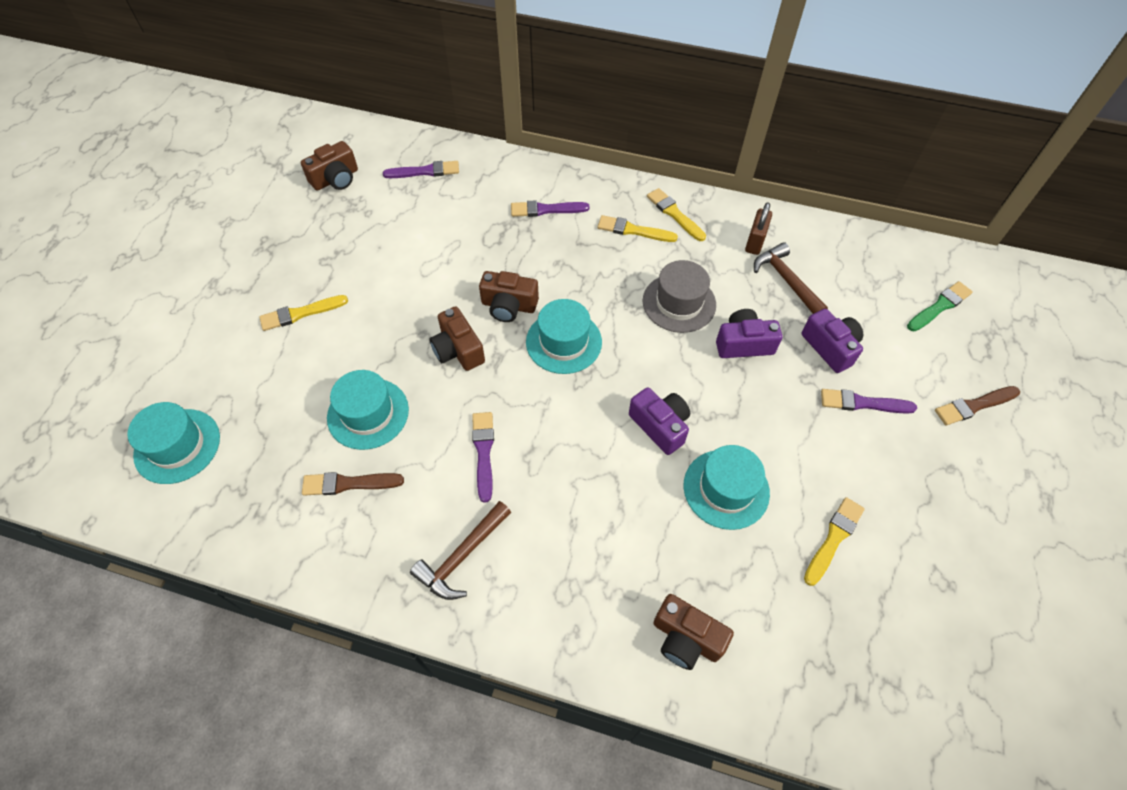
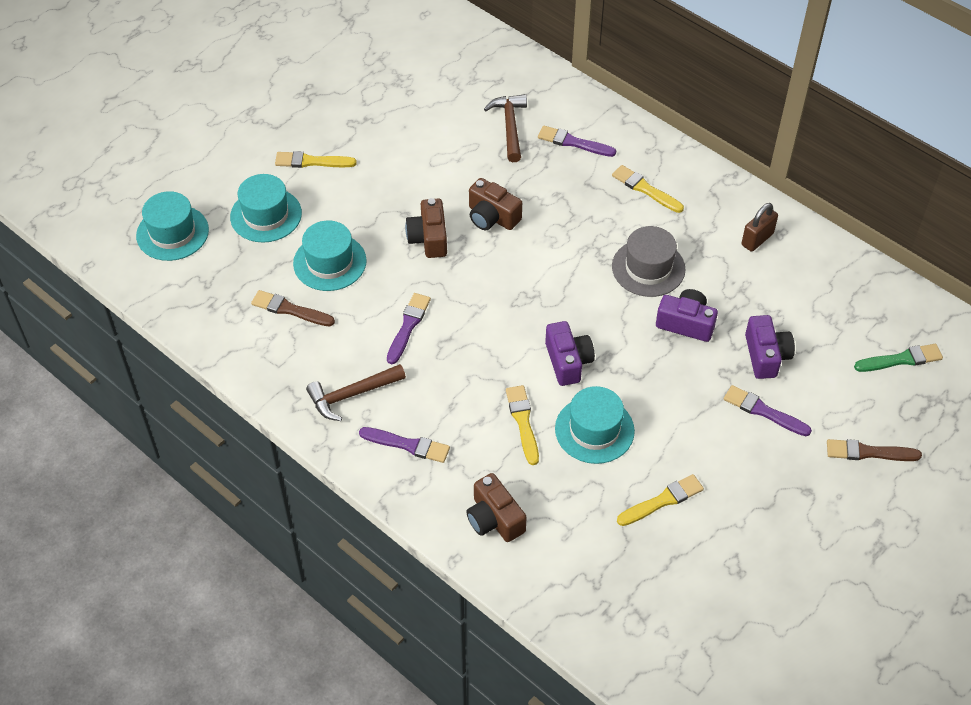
camera: 25 degrees right, 5 degrees down
(336, 179) = (395, 51): brown camera -> none
(425, 171) = (480, 69): purple brush -> purple brush (407, 445)
(563, 342) = (523, 264): turquoise hat -> turquoise hat (266, 215)
(674, 214) = (694, 187): yellow brush -> yellow brush (523, 422)
(786, 280) = (764, 284): brown hammer -> brown hammer (510, 127)

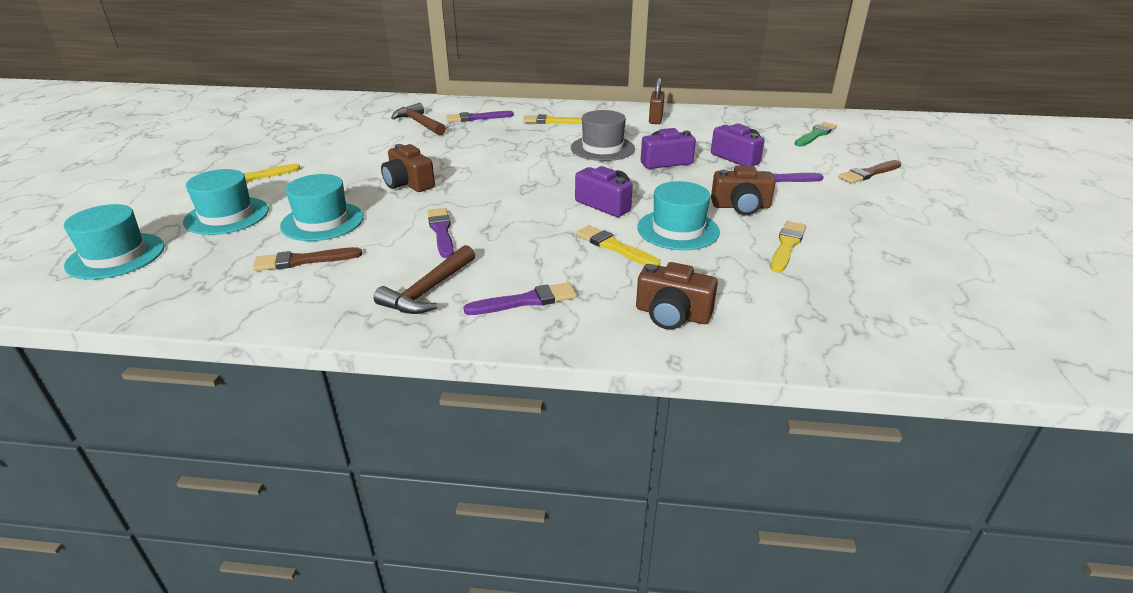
camera: 35 degrees left, 20 degrees down
(492, 217) = (452, 160): brown camera -> brown camera (741, 206)

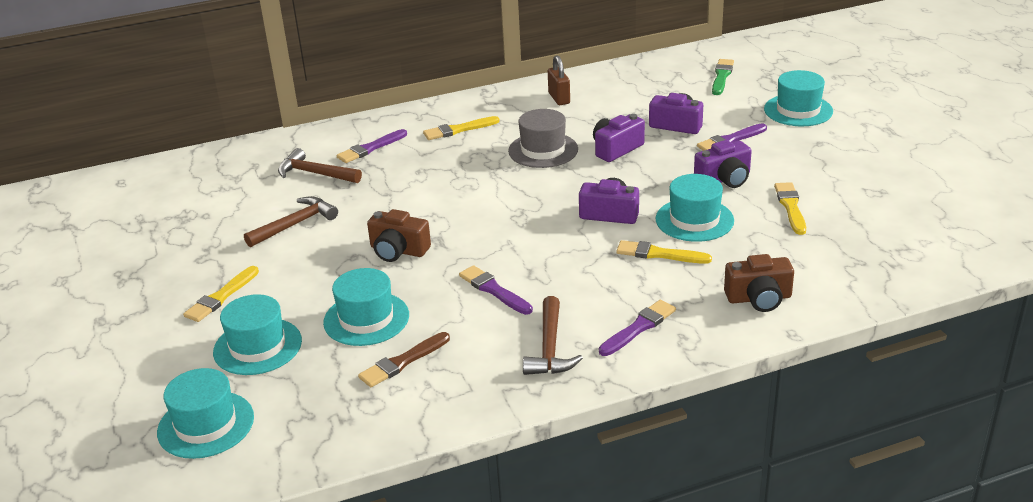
camera: 25 degrees left, 0 degrees up
(363, 148) = (295, 224): none -> brown hammer
(741, 206) = (724, 179): brown camera -> purple camera
(869, 173) = (798, 110): brown brush -> turquoise hat

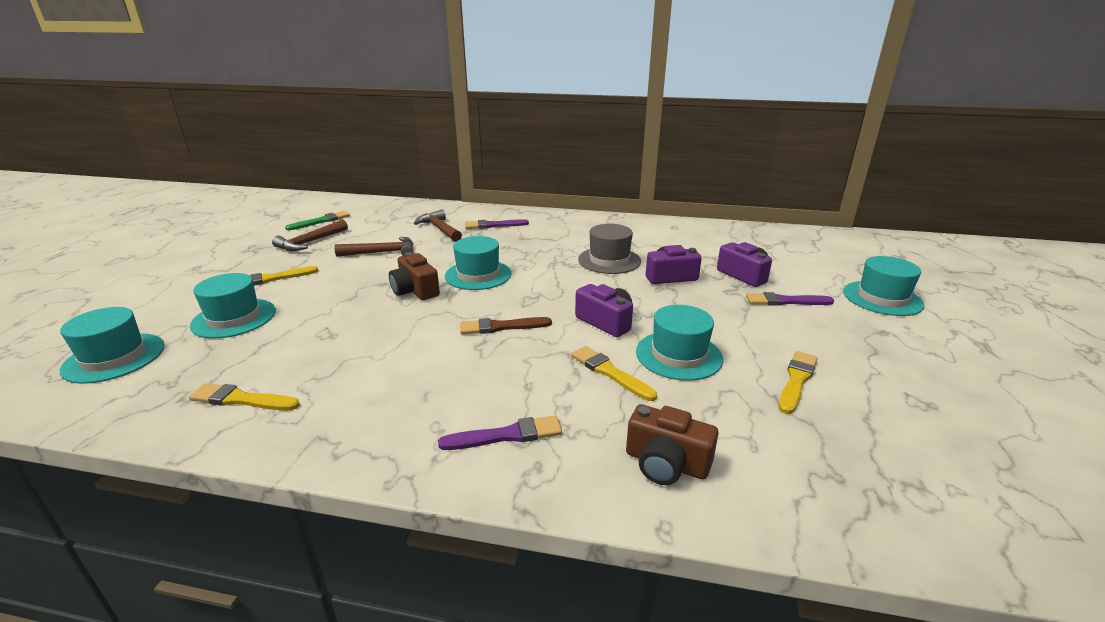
camera: 30 degrees right, 5 degrees down
(366, 319) = (322, 328): turquoise hat -> turquoise hat (478, 275)
(403, 362) = (291, 372): brown brush -> brown brush (501, 327)
(458, 130) = (565, 231): yellow brush -> yellow brush (242, 399)
(494, 290) = (435, 345): purple brush -> none
(550, 347) = (407, 415): brown hammer -> brown hammer (310, 242)
(559, 98) = (664, 232): brown padlock -> none
(721, 76) = (824, 253): green brush -> green brush (321, 221)
(724, 179) = (746, 331): purple camera -> none

